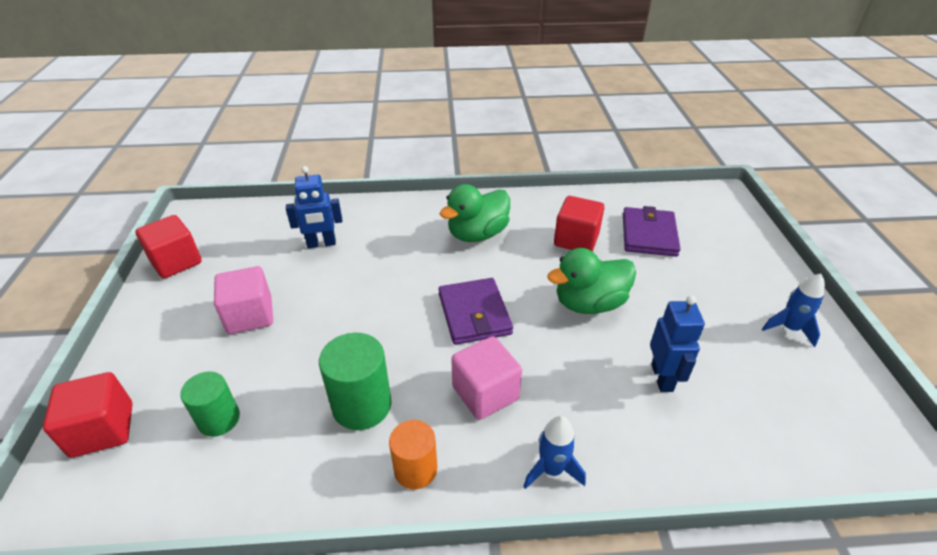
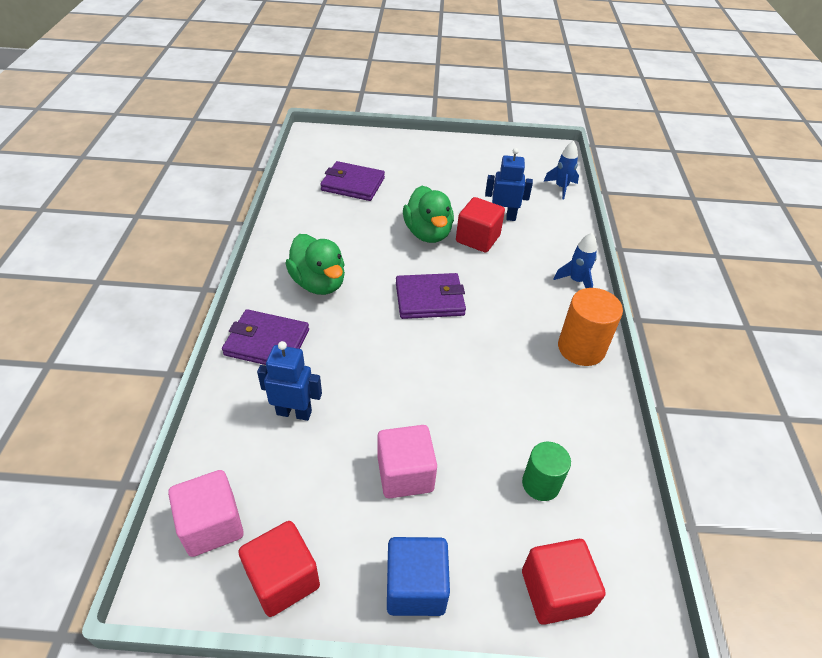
camera: 85 degrees left, 5 degrees up
(144, 331) = (415, 587): none -> blue cube
(321, 244) = (294, 412): blue robot -> blue robot turned 75 degrees counterclockwise
(362, 405) = (525, 378): green cylinder -> none
(396, 218) = (267, 342): none -> purple wallet
(415, 469) = (581, 348): orange cylinder -> orange cylinder, size x1.50
(485, 393) = (514, 303): pink cube -> pink cube (212, 525)
(576, 240) = (347, 223): red cube -> red cube (478, 239)
(789, 329) = (465, 155): blue rocket -> blue rocket (561, 187)

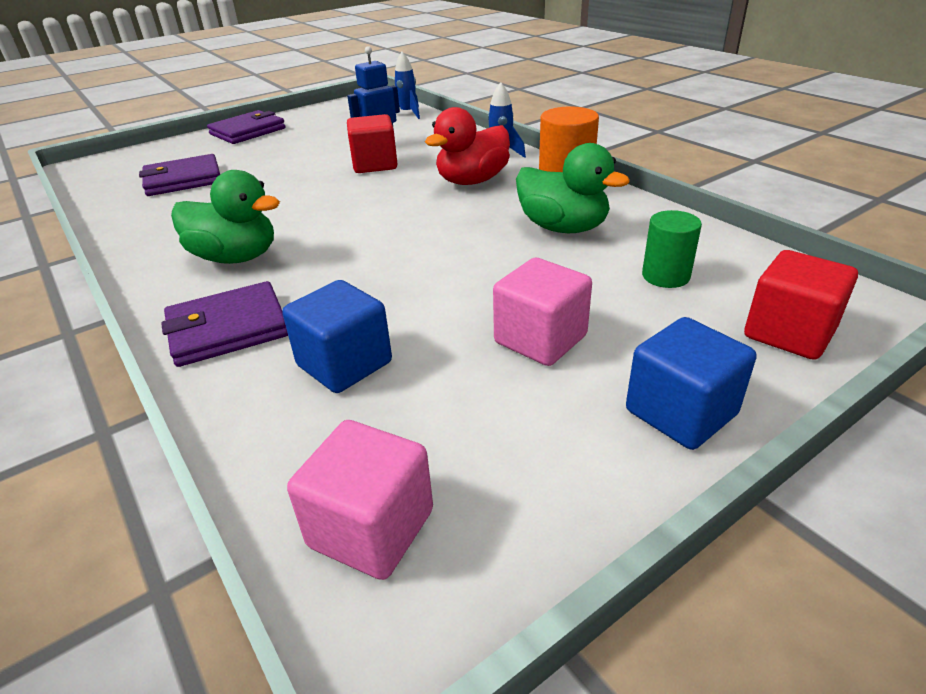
camera: 35 degrees left, 10 degrees down
(283, 579) = (538, 510): red cube -> none
(294, 412) = (344, 364): blue robot -> blue cube
(428, 233) = (318, 179): green duck -> green duck (563, 228)
(429, 299) = (382, 216): purple wallet -> purple wallet (247, 131)
(523, 299) = (472, 181): none -> red duck

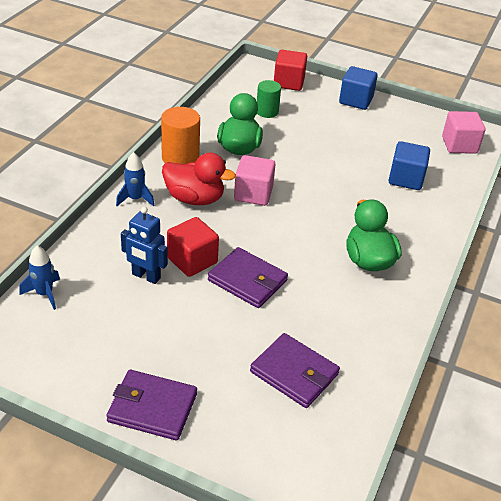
camera: 125 degrees left, 5 degrees up
(228, 329) = (421, 225): purple wallet -> purple wallet (247, 280)
(540, 339) = (343, 135): pink cube -> pink cube (253, 194)

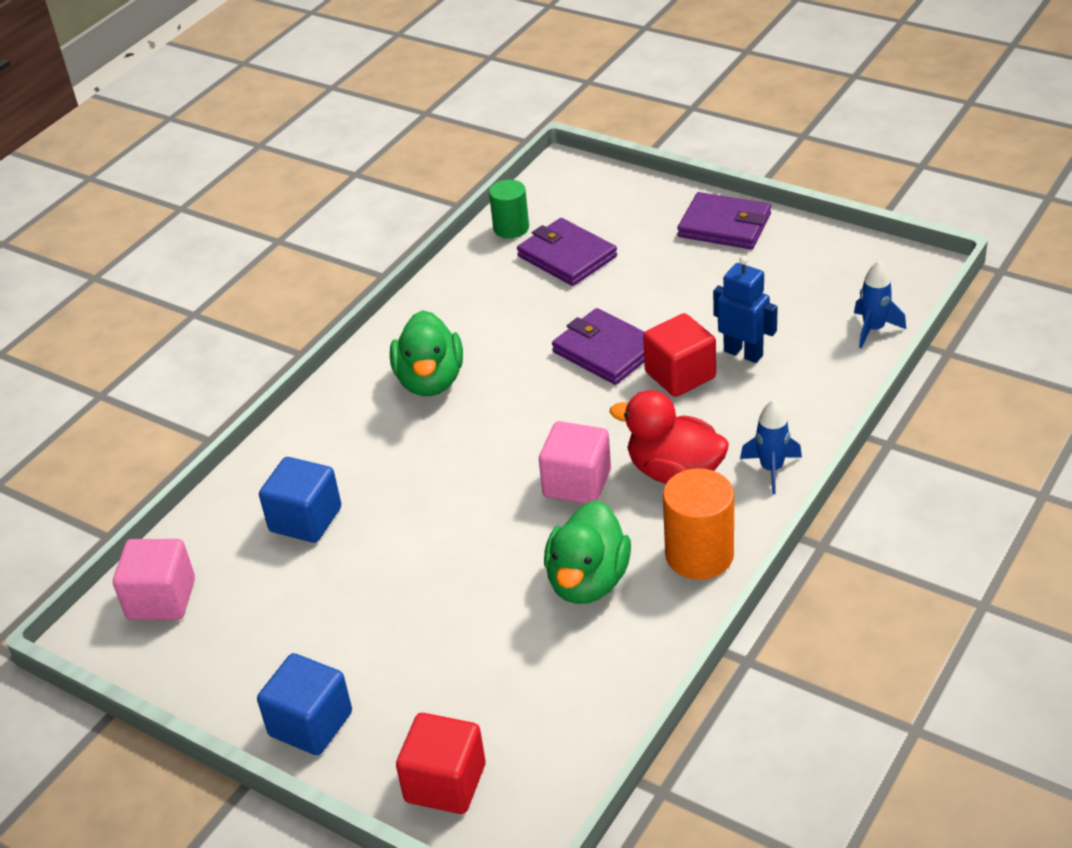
camera: 165 degrees left, 0 degrees up
(267, 112) = (516, 682): green cylinder -> green cylinder (511, 228)

